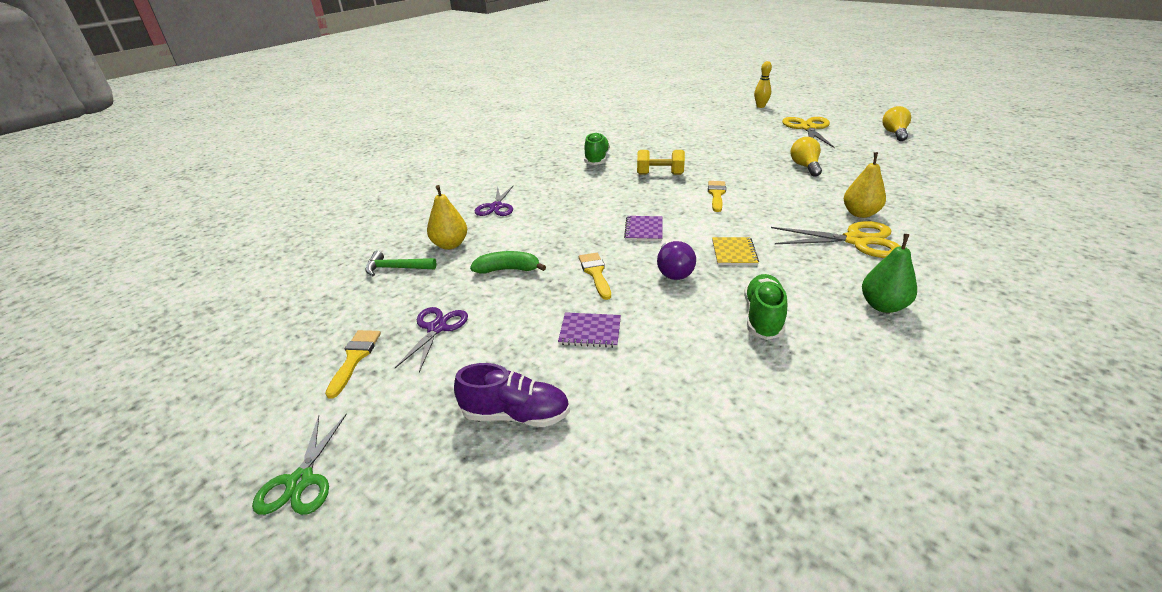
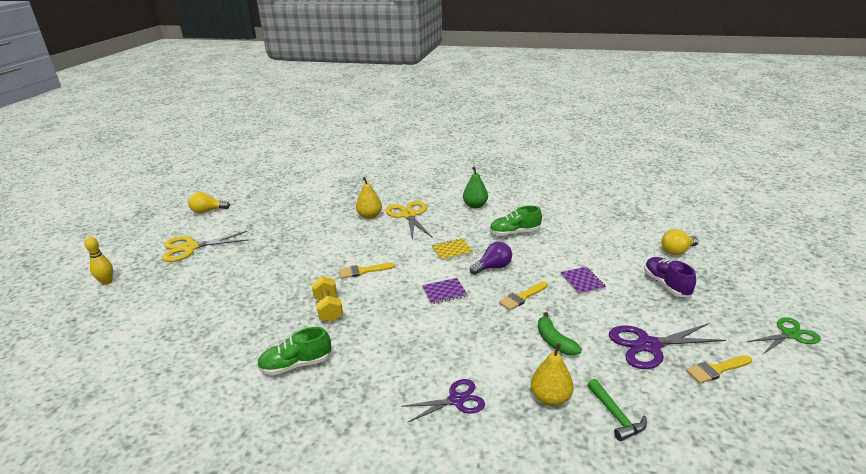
camera: 115 degrees left, 5 degrees down
(437, 328) = (648, 345): purple scissors -> purple scissors, size x1.51
(805, 166) = (290, 241): yellow light bulb -> yellow light bulb (677, 251)

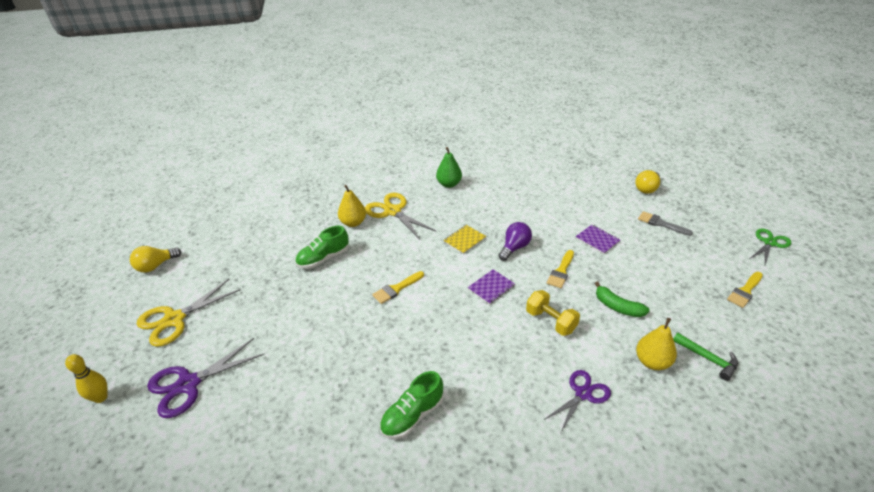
camera: 25 degrees left, 10 degrees up
(328, 309) = (395, 343): yellow dumbbell -> yellow dumbbell (550, 321)
(514, 233) = (506, 205): green shoe -> green shoe (323, 258)
(648, 345) = (687, 286): purple scissors -> purple scissors (188, 384)
(666, 285) = (661, 224): purple shoe -> grey brush

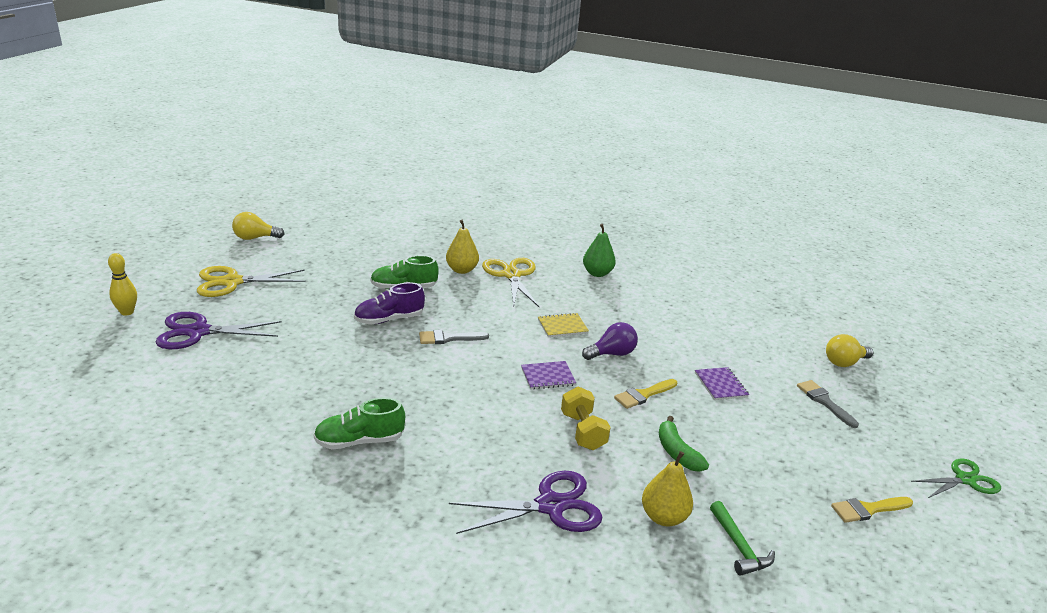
camera: 25 degrees right, 10 degrees down
(338, 293) = (389, 319): none -> purple shoe
(396, 289) = (448, 338): yellow brush -> grey brush
(583, 394) = (550, 506): purple scissors -> purple scissors, size x1.51

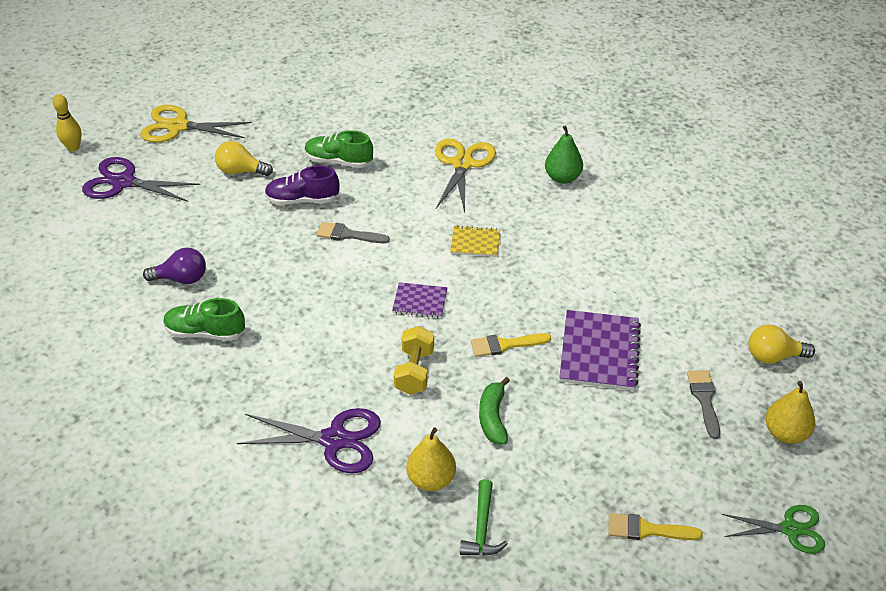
camera: 25 degrees right, 15 degrees up
(255, 238) = (224, 71): yellow light bulb -> yellow light bulb (241, 171)
(462, 270) = (412, 148): yellow pear -> yellow pear (785, 433)
(612, 354) = (505, 288): purple light bulb -> purple light bulb (181, 279)
(720, 385) = (599, 352): purple notebook -> purple notebook, size x1.77

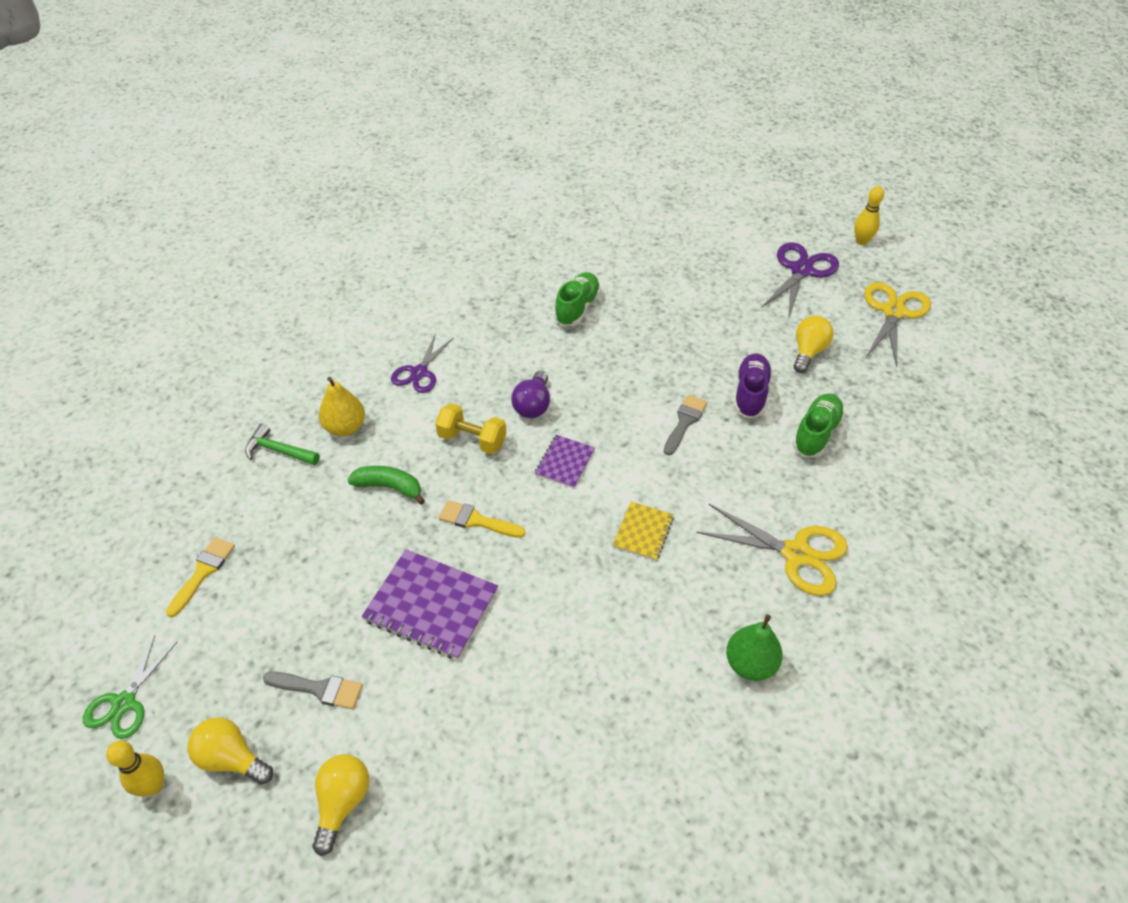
camera: 105 degrees right, 5 degrees up
(181, 279) = (651, 299): purple light bulb -> purple light bulb (533, 405)
(334, 440) = (419, 373): purple scissors -> purple scissors, size x0.66
(505, 345) = (477, 520): yellow brush -> yellow brush turned 75 degrees counterclockwise
(785, 433) = (232, 758): yellow pear -> yellow light bulb
(834, 474) = (153, 786): none -> yellow bowling pin

